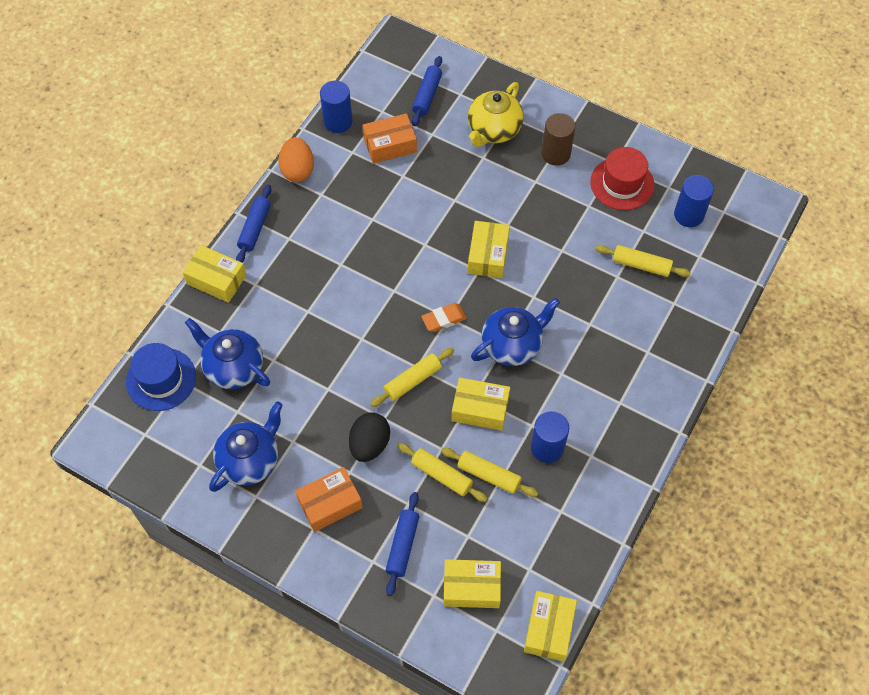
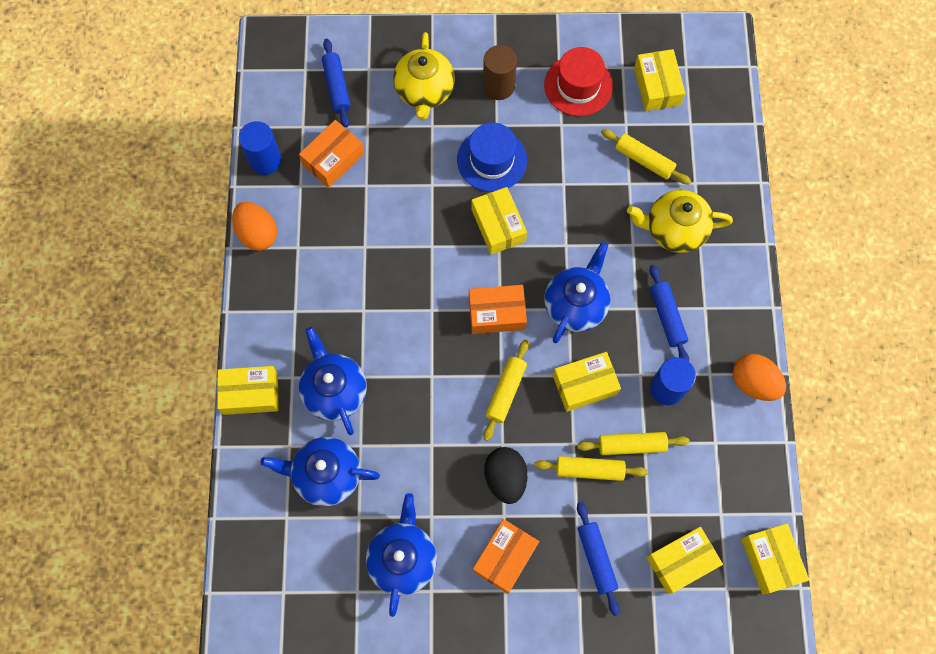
camera: 30 degrees left, 10 degrees up
(161, 379) = (262, 527): blue hat -> blue hat (491, 160)
(255, 228) = (254, 318): blue rolling pin -> blue rolling pin (667, 317)
(280, 310) = (334, 390): none -> blue teapot
(444, 319) = (497, 313): orange eraser -> orange box
(624, 482) = (753, 383): none -> orange egg
(632, 330) = (674, 230): none -> yellow teapot
(641, 265) = (644, 160): yellow rolling pin -> yellow rolling pin turned 45 degrees clockwise
(688, 215) = (657, 86): blue cylinder -> yellow box

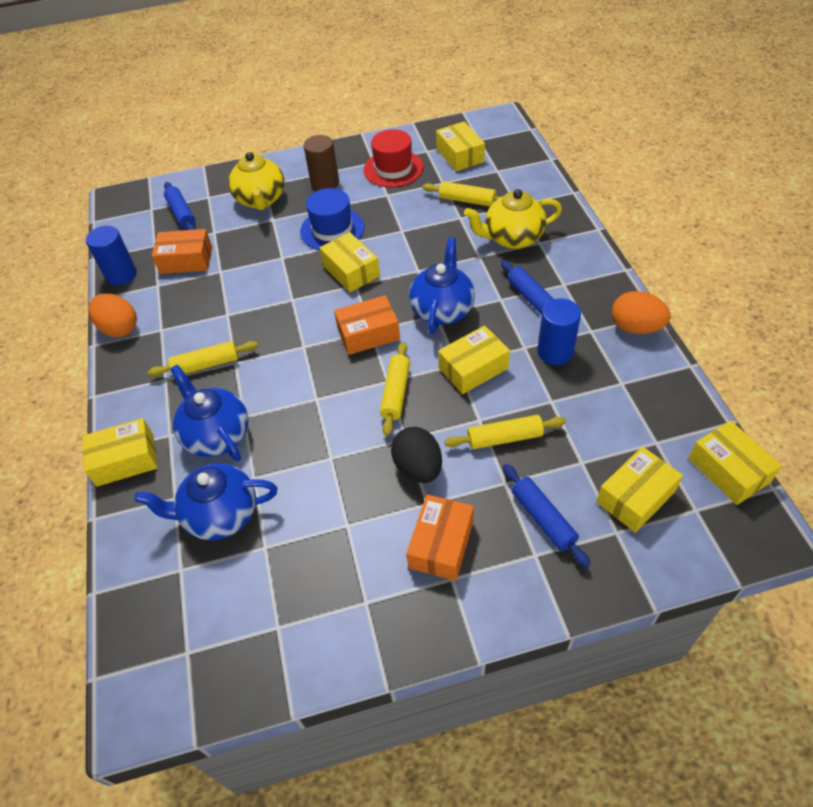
camera: 10 degrees left, 20 degrees down
(333, 159) = (186, 260): orange box -> orange box turned 60 degrees clockwise
(403, 559) = (324, 577): blue teapot -> none
(631, 445) = (539, 406): yellow rolling pin -> yellow rolling pin (206, 365)

